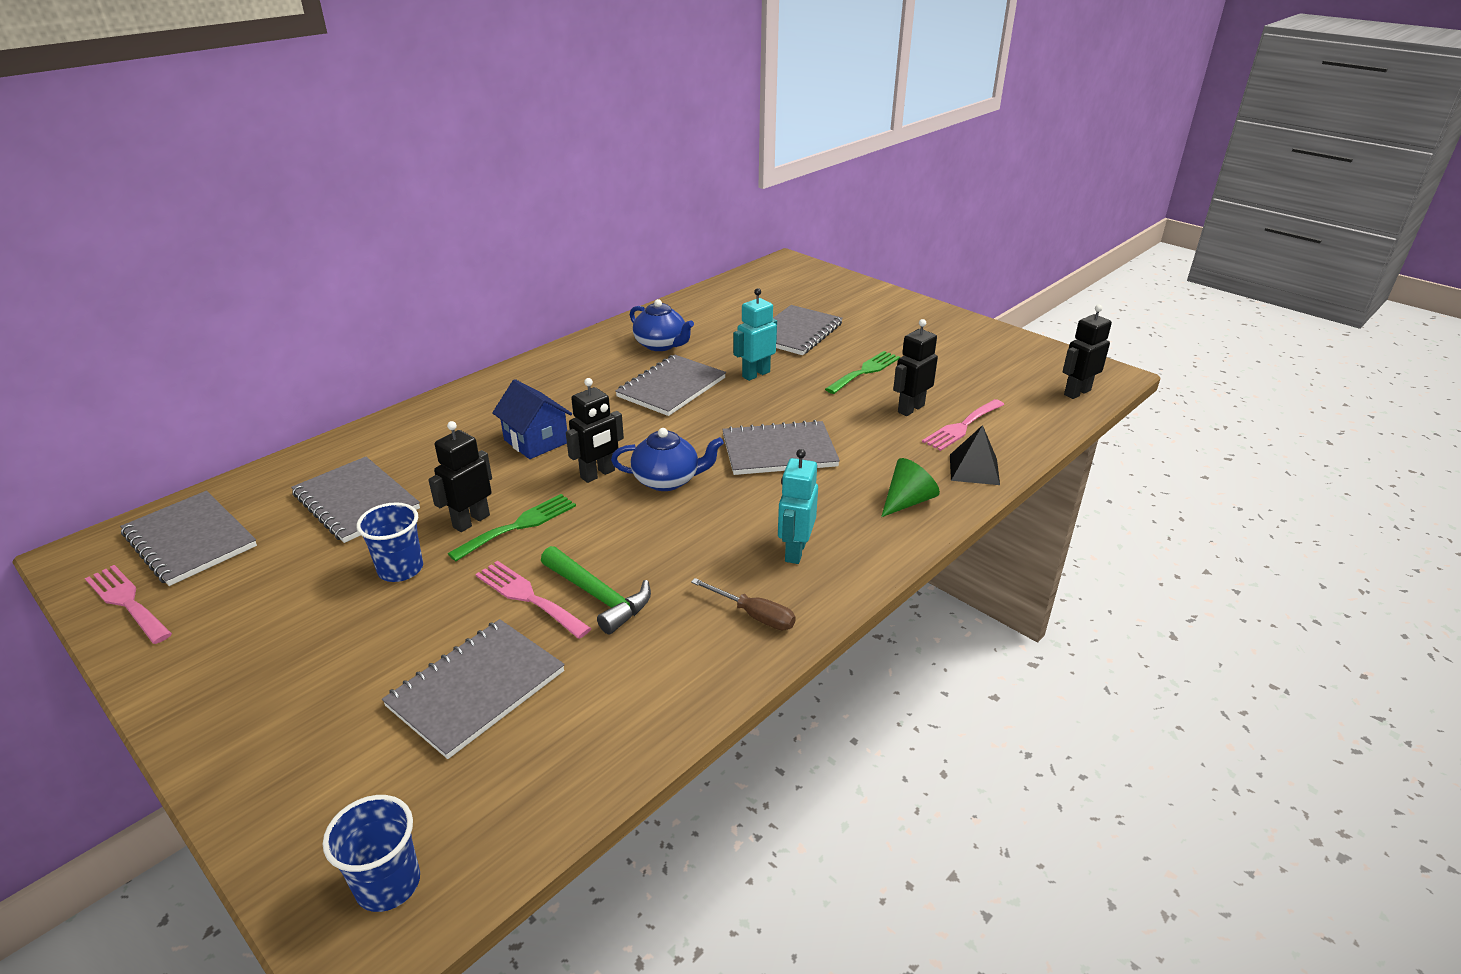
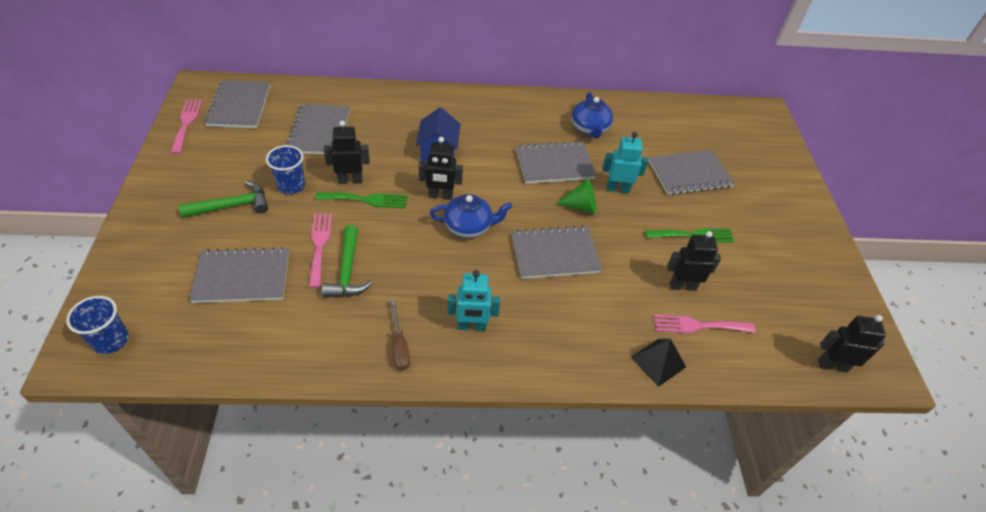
camera: 40 degrees right, 15 degrees up
(347, 636) = (232, 206): none -> green hammer
(667, 480) = (469, 227): blue teapot -> blue teapot turned 45 degrees counterclockwise
(779, 451) = (555, 254): grey notebook -> grey notebook turned 45 degrees counterclockwise
(795, 551) = (471, 326): turquoise robot -> turquoise robot turned 150 degrees counterclockwise
(907, 501) = (581, 348): green cone -> green cone (581, 206)

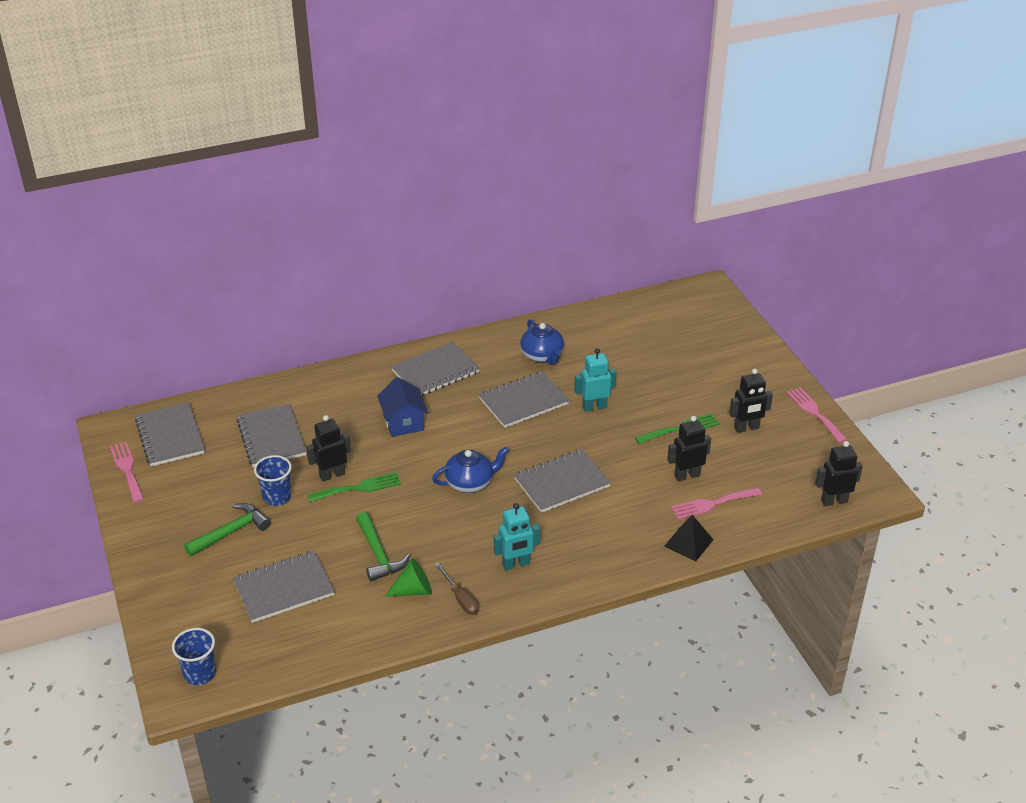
camera: 15 degrees left, 10 degrees down
(319, 245) = (339, 541): pink fork -> pink fork (814, 413)
(440, 196) = (428, 463): black robot -> black robot (746, 428)
(581, 206) = (566, 433): green cone -> green cone (413, 590)
(689, 174) = (656, 373): grey notebook -> grey notebook (435, 372)

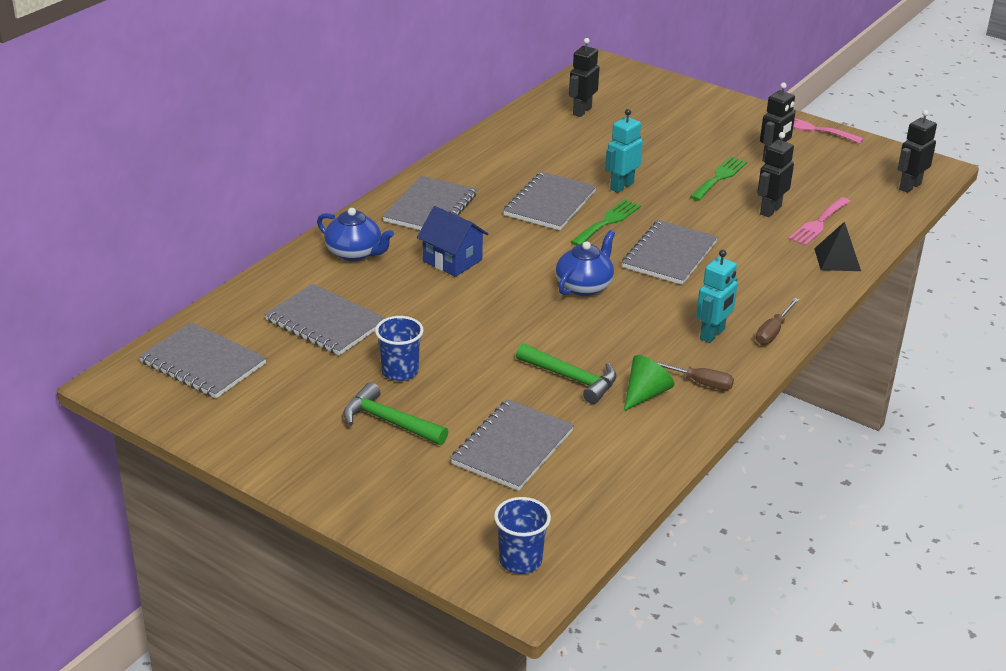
camera: 35 degrees left, 5 degrees down
(127, 470) = (189, 412): pink fork -> none
(231, 532) = (389, 422): green hammer -> green hammer turned 75 degrees counterclockwise
(332, 475) = (435, 331): black robot -> black robot (581, 111)
(359, 488) = (478, 331): green fork -> green fork (607, 222)
(542, 356) = (520, 162): blue teapot -> blue teapot (354, 253)
(563, 582) = (773, 331): none -> brown screwdriver

